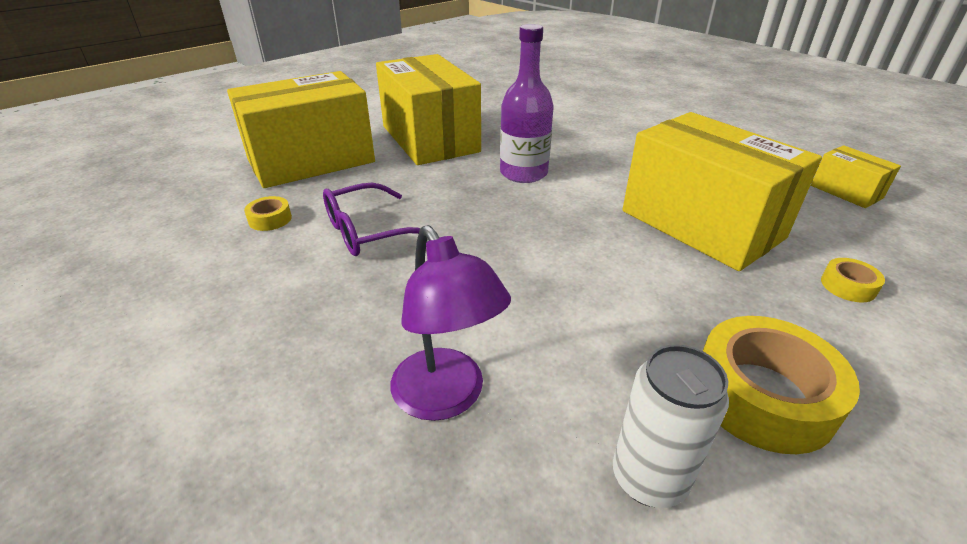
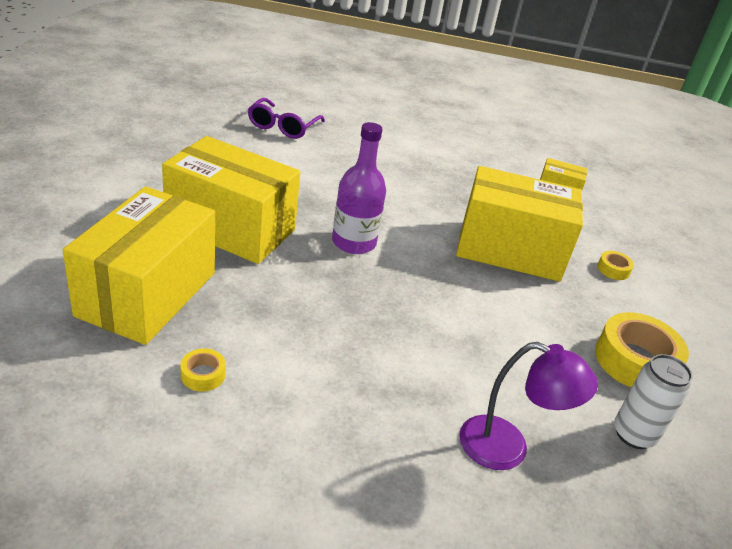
camera: 45 degrees left, 0 degrees up
(368, 231) = (305, 350): purple glasses -> purple glasses (283, 126)

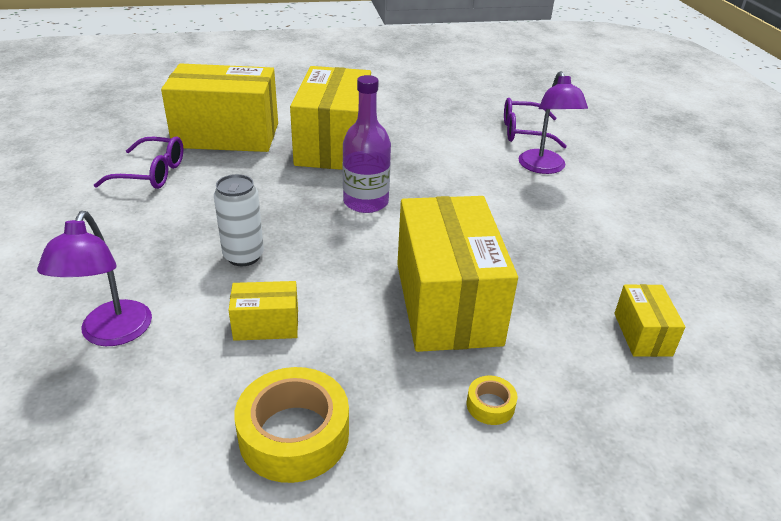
camera: 75 degrees right, 0 degrees up
(203, 375) = (151, 173): yellow tape -> purple glasses
(348, 142) = (544, 168): none -> purple lamp
(515, 346) = (266, 325): none -> yellow box
(633, 434) = (157, 435): white can -> white can (243, 256)

